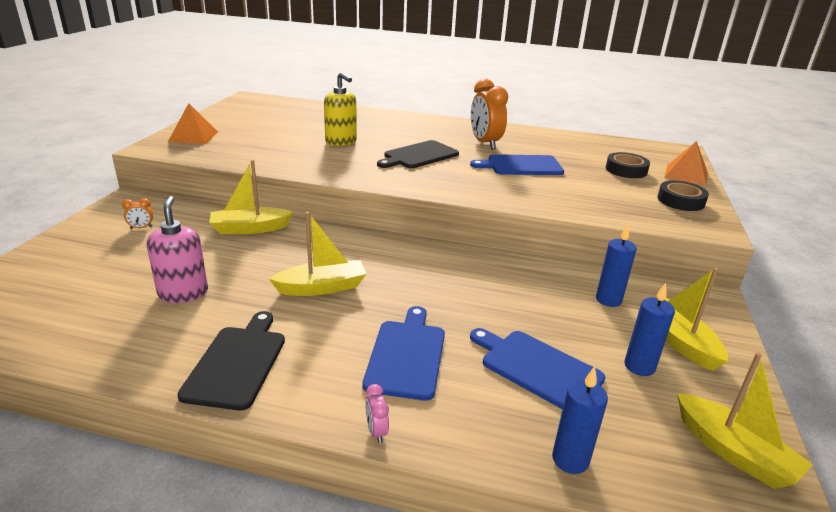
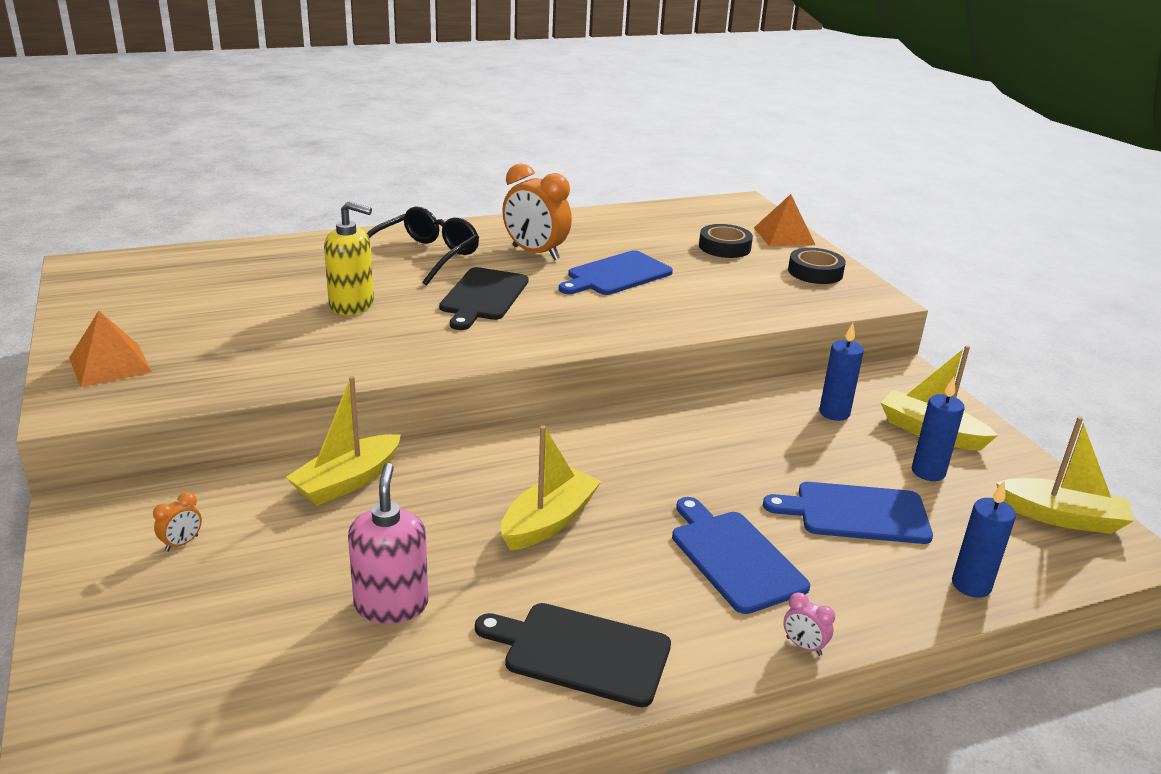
camera: 35 degrees left, 0 degrees up
(183, 293) = (391, 605): pink soap dispenser -> pink soap dispenser turned 45 degrees clockwise
(237, 363) = (580, 652): black cutting board -> black cutting board turned 45 degrees counterclockwise
(416, 130) = (425, 256): none -> black glasses

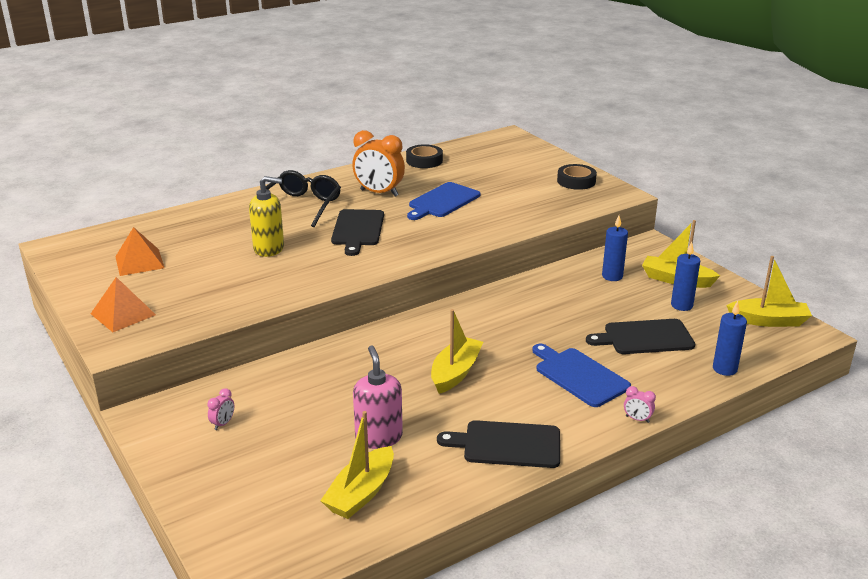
camera: 10 degrees left, 0 degrees up
(182, 543) = (223, 424): orange clock -> pink clock
(347, 481) = (312, 368): yellow boat -> yellow boat (361, 493)
(724, 247) = (508, 171): black tape -> black tape (424, 161)
(784, 236) = (546, 157): orange pyramid -> orange pyramid (139, 262)
(856, 513) = (645, 337): blue cutting board -> black cutting board

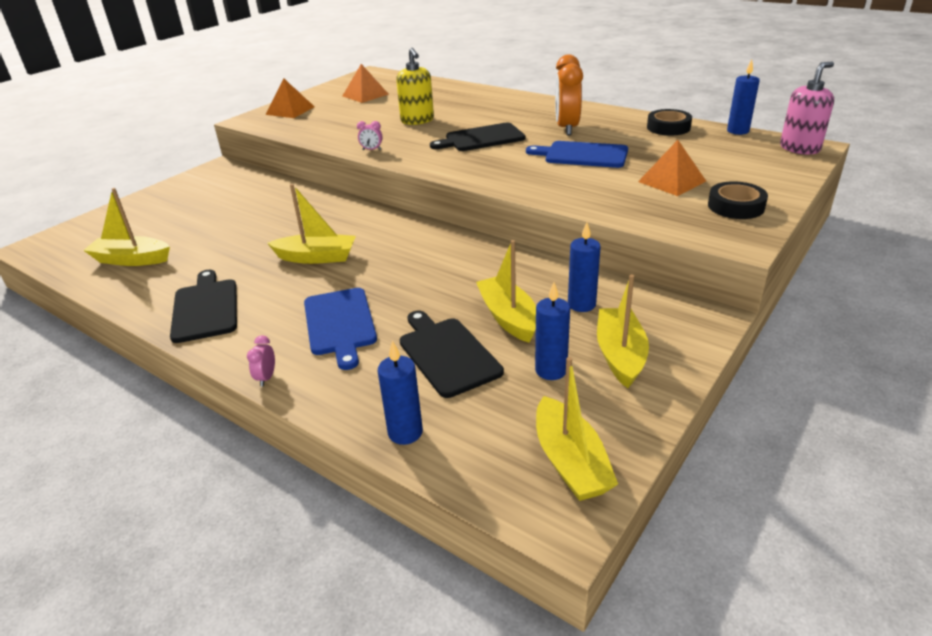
camera: 70 degrees right, 5 degrees up
(223, 424) = (214, 191): pink clock -> pink clock (371, 150)
(302, 206) = (505, 111): black glasses -> none
(378, 437) = (206, 248): pink soap dispenser -> pink soap dispenser (799, 148)
(458, 144) = (738, 131): none -> blue candle
(521, 187) = (672, 181): none -> orange pyramid
(579, 375) = (340, 324): blue cutting board -> blue cutting board turned 135 degrees clockwise
(612, 305) = (508, 317): none -> yellow boat

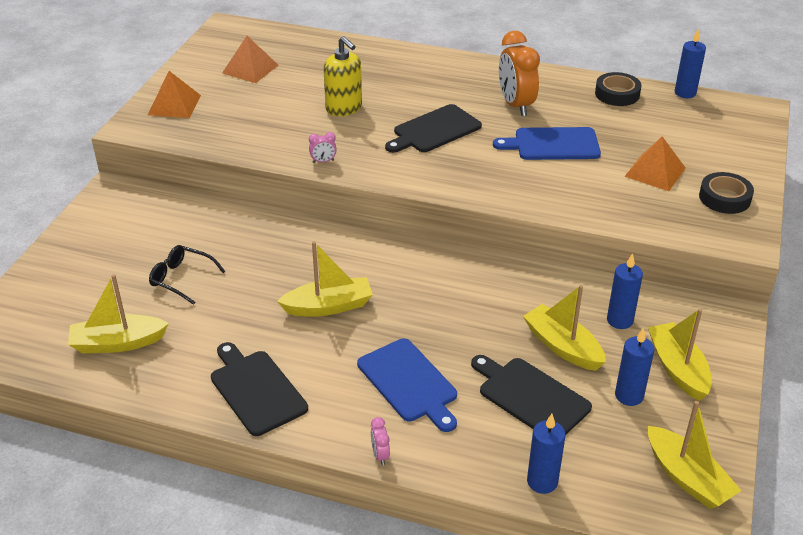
camera: 20 degrees left, 5 degrees up
(218, 224) = (181, 278): none -> black glasses
(799, 148) = (750, 113): pink soap dispenser -> none

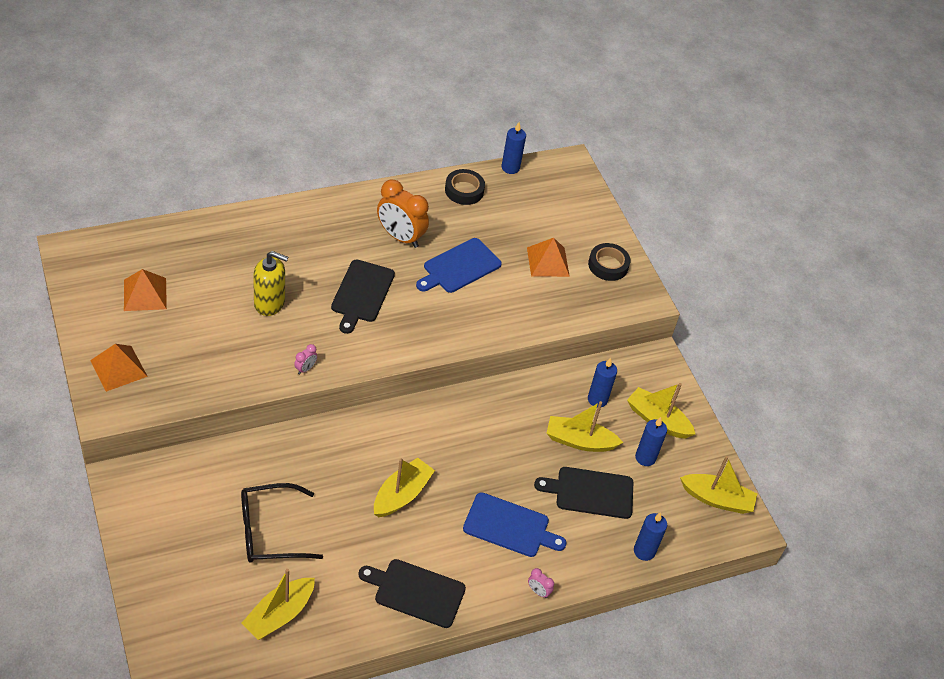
camera: 45 degrees left, 10 degrees up
(181, 278) = (269, 531): black glasses -> black glasses, size x1.55

